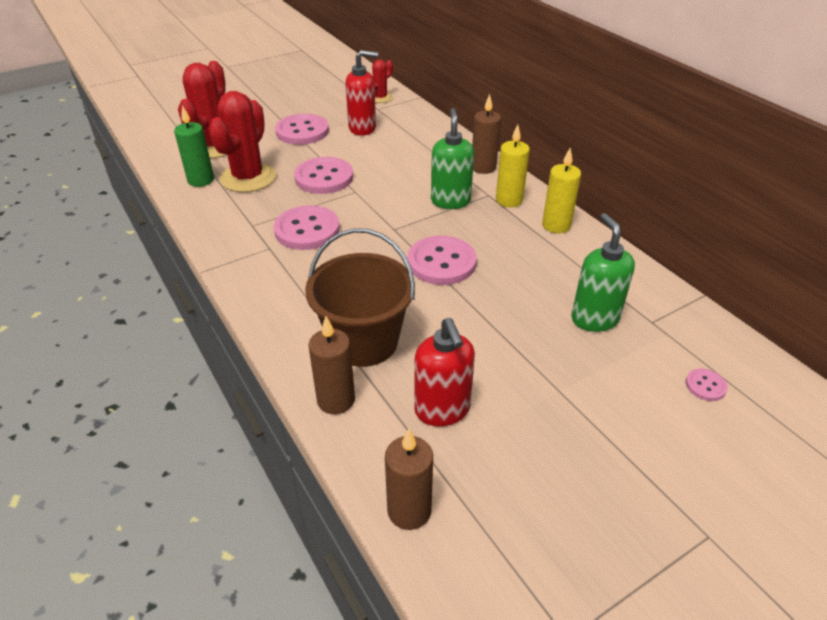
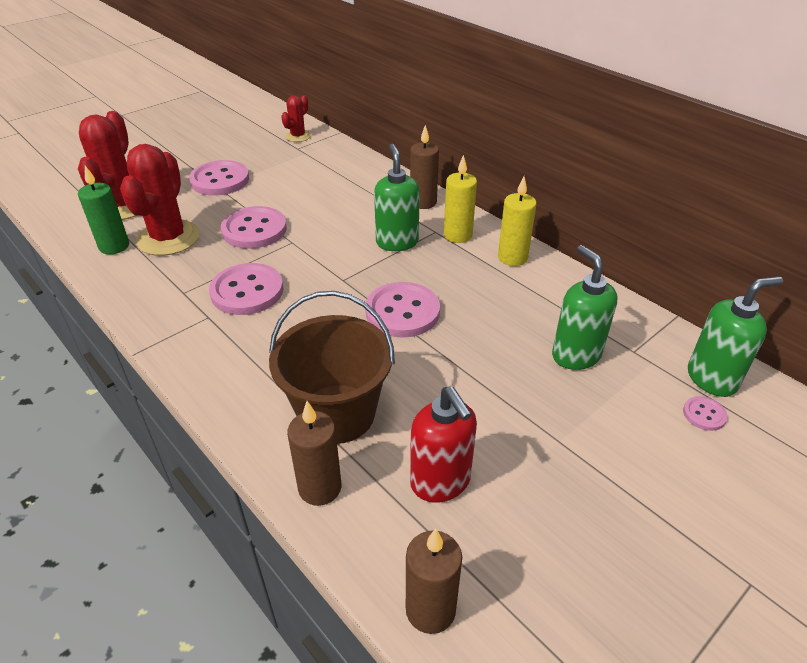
camera: 10 degrees left, 0 degrees up
(362, 128) = (285, 171): red soap dispenser -> none
(722, 355) = (712, 379): none -> green soap dispenser

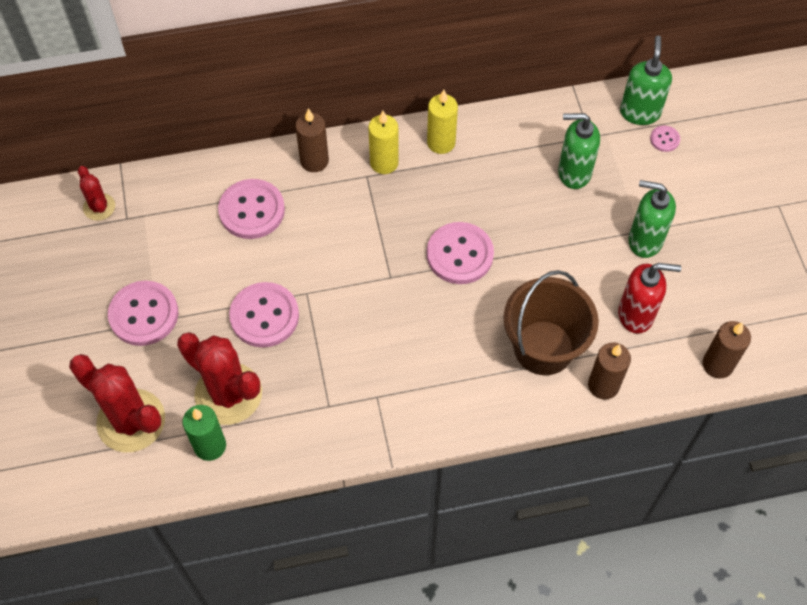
camera: 60 degrees left, 20 degrees up
(247, 291) = (360, 355): pink button -> pink button (252, 210)
(397, 242) = (363, 212): green soap dispenser -> green soap dispenser (644, 240)

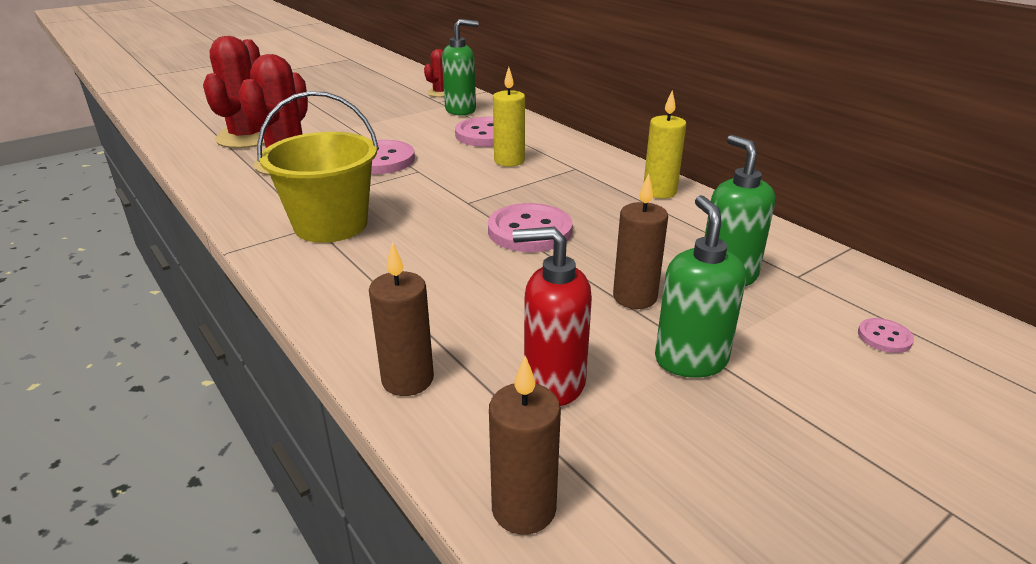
camera: 65 degrees right, 30 degrees down
(144, 314) = (353, 122): pink button -> none
(210, 446) = (230, 167): green candle -> none
(314, 161) = (565, 145): brown candle -> brown candle (634, 297)
(381, 384) = (331, 225): none -> yellow bucket
(384, 163) = (600, 172): yellow candle -> yellow candle (509, 161)
(543, 347) = (440, 314): brown bucket -> none
(636, 315) = (553, 383): red soap dispenser -> red soap dispenser turned 120 degrees clockwise
(640, 112) = (893, 305): green soap dispenser -> green soap dispenser (461, 110)

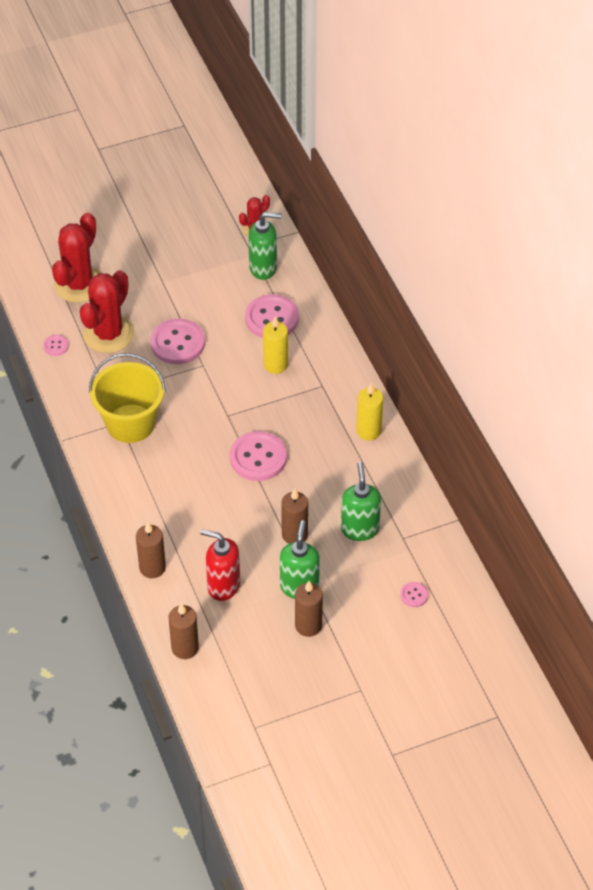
camera: 15 degrees right, 20 degrees up
(216, 178) = (56, 346): none -> pink button
(750, 414) = (308, 625): none -> brown candle

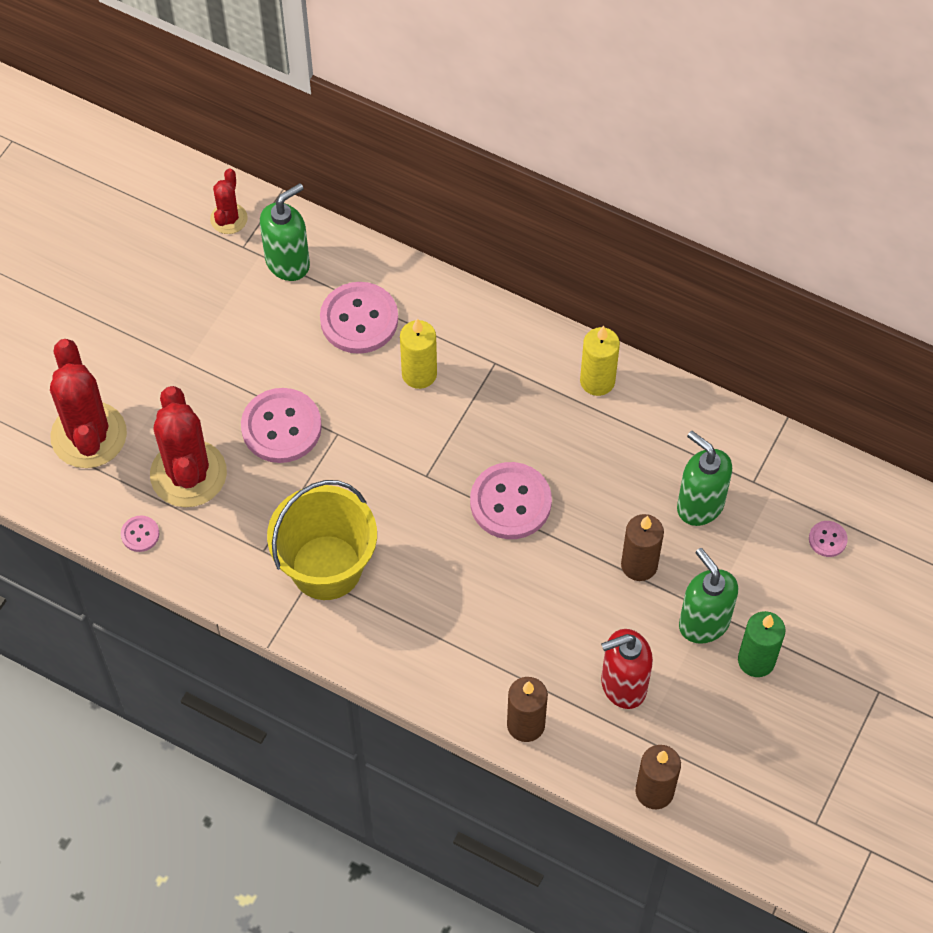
camera: 40 degrees left, 10 degrees up
(308, 625) = (756, 660): brown candle -> green candle

